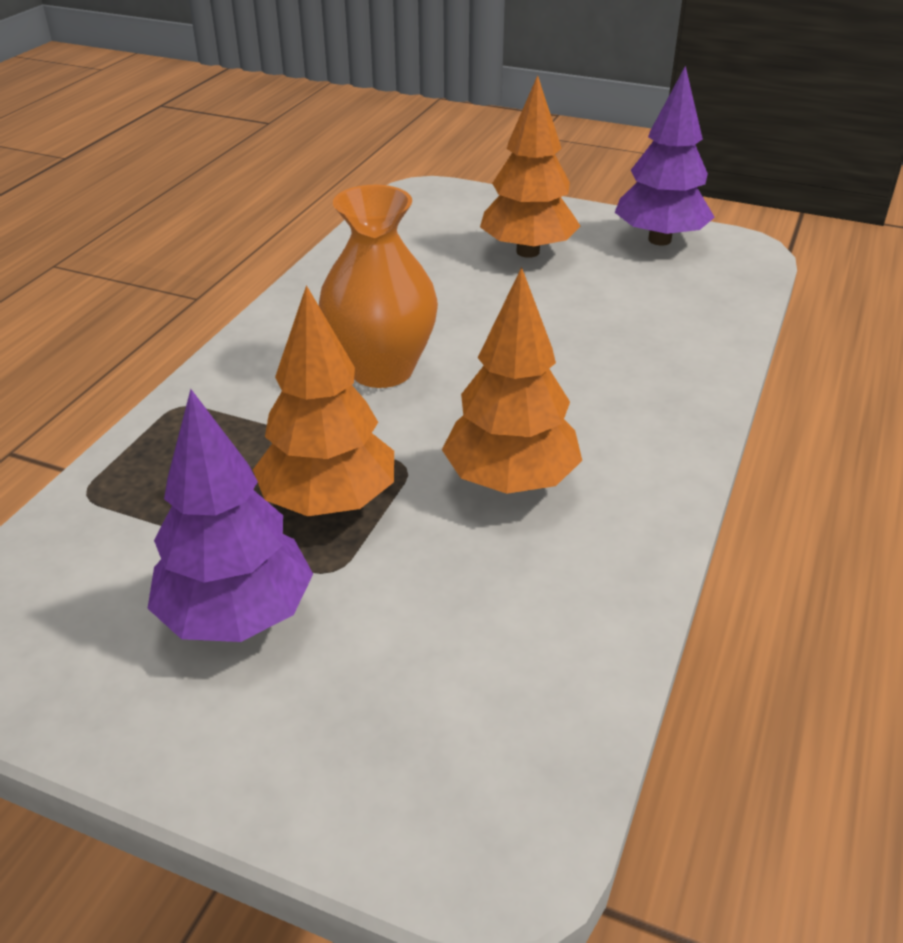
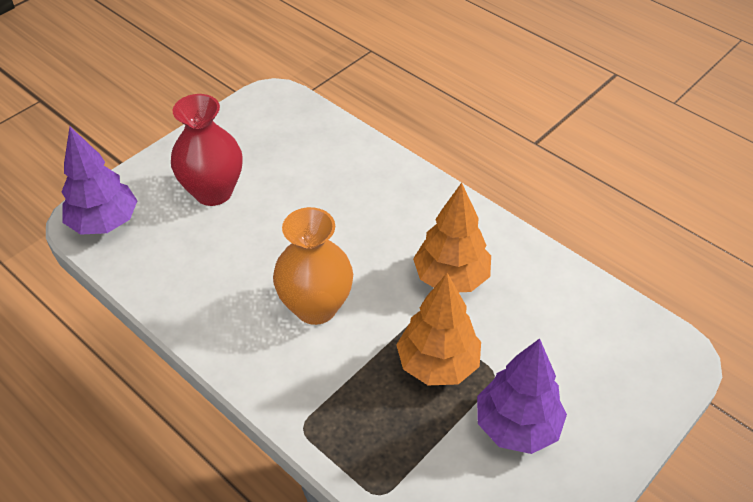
camera: 70 degrees left, 10 degrees up
(527, 252) = (213, 192): orange tree -> red vase
(660, 240) = (239, 126): purple tree -> purple tree (105, 223)

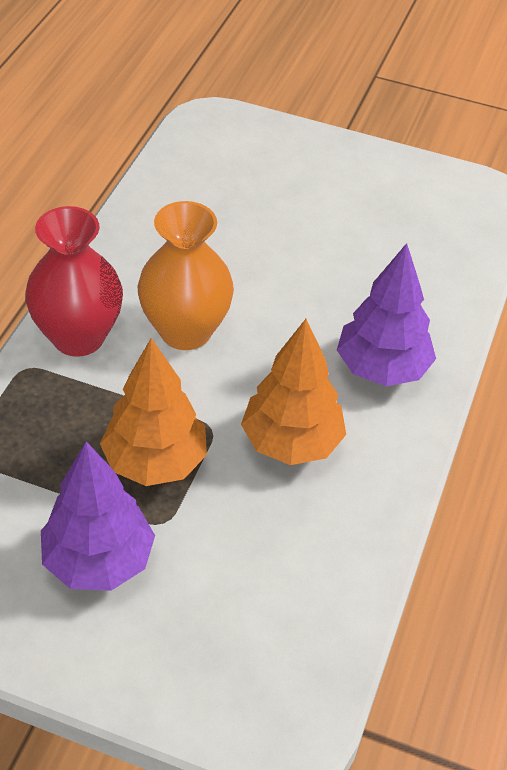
camera: 65 degrees right, 0 degrees up
(105, 223) = (213, 135): purple tree -> purple tree (382, 369)
(213, 192) = (303, 197): red vase -> red vase (78, 337)

